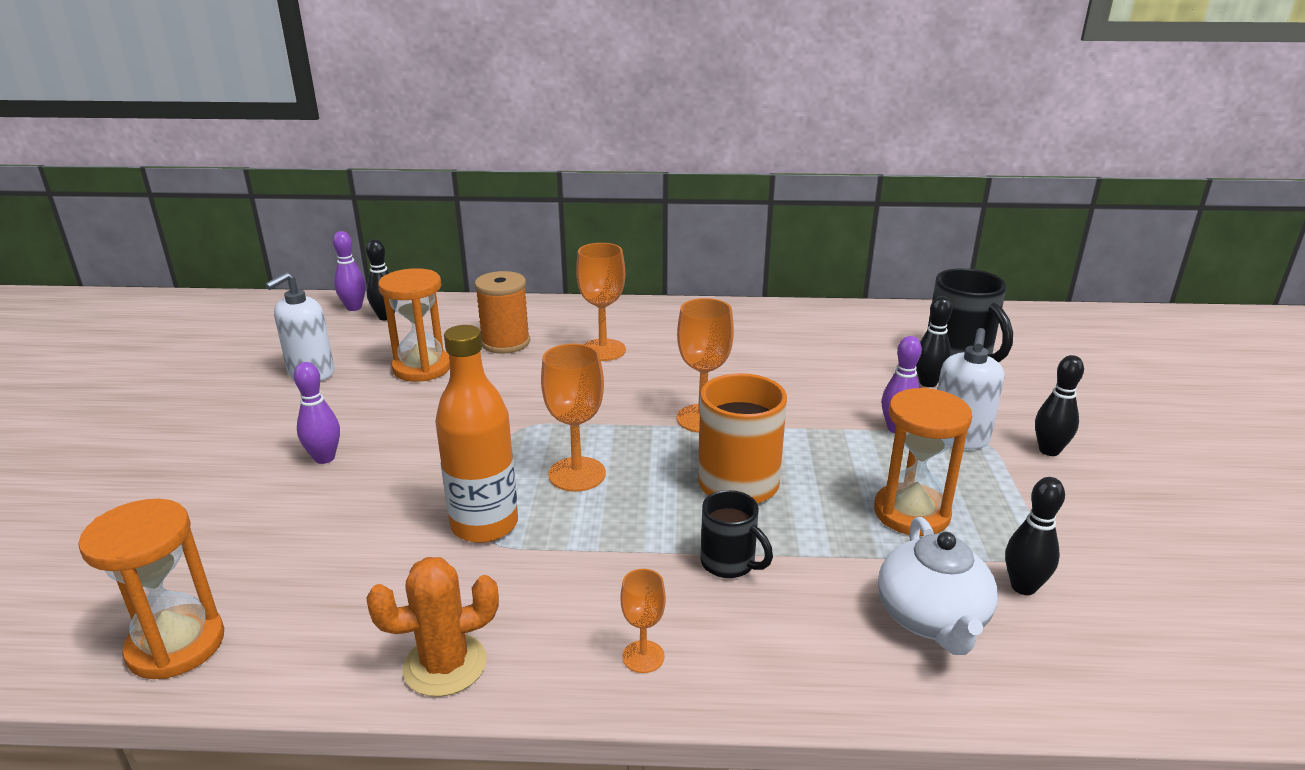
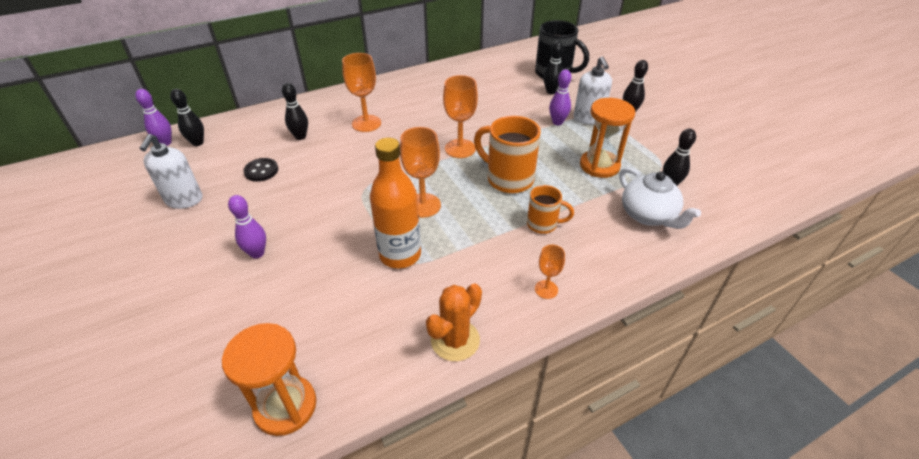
camera: 30 degrees left, 15 degrees up
(422, 368) = (261, 171): orange hourglass -> black button
(505, 342) = (300, 136): orange spool -> black bowling pin
(729, 563) = (543, 224): black mug -> orange mug

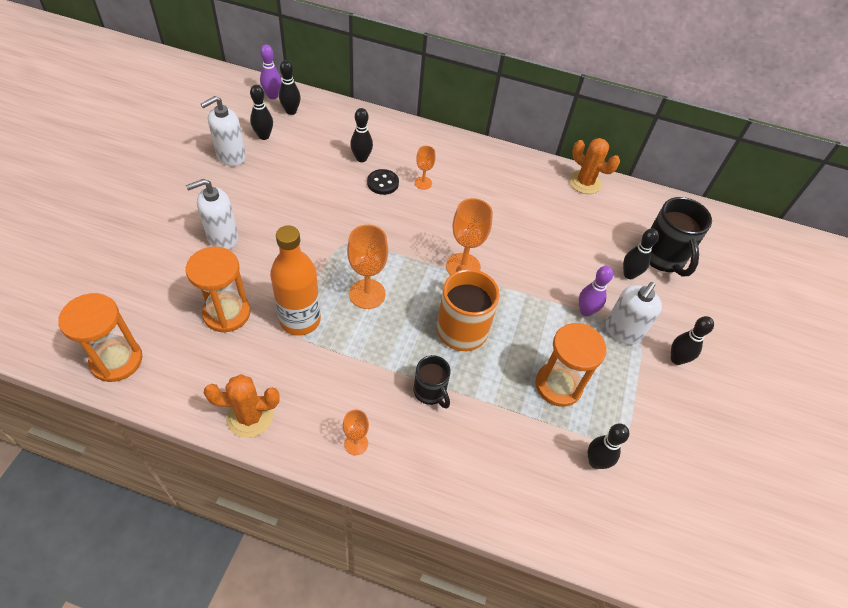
camera: 40 degrees right, 10 degrees up
(196, 170) = (264, 136): none -> black bowling pin
(257, 253) = (222, 237): purple bowling pin -> white soap dispenser
(261, 171) = (301, 170): black button -> black button (383, 183)
(336, 295) = (227, 313): none -> orange hourglass
(366, 123) = (423, 183): orange goblet -> orange goblet, size x0.56
(463, 65) = (585, 182): none -> orange cactus
(543, 224) = (430, 392): orange mug -> black mug
(648, 215) = (528, 468): white teapot -> none

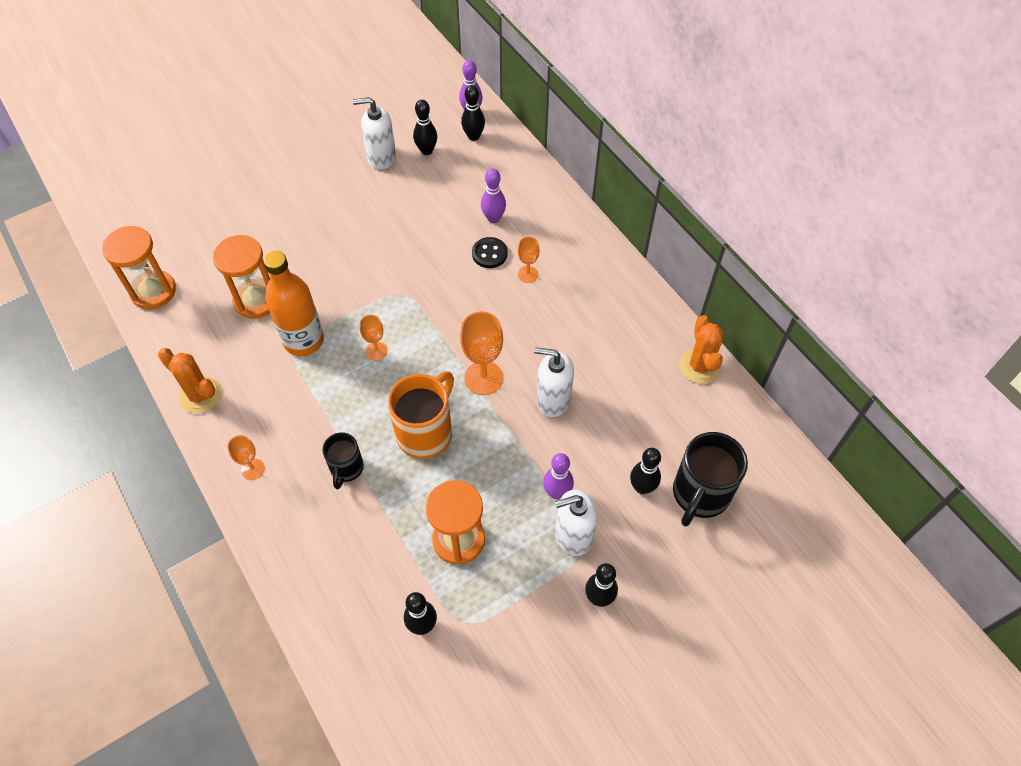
camera: 45 degrees right, 5 degrees up
(222, 237) = (309, 231): white soap dispenser -> white soap dispenser (553, 400)
(361, 158) = (493, 218): black bowling pin -> purple bowling pin
(367, 294) = (376, 351): orange goblet -> orange goblet, size x0.56

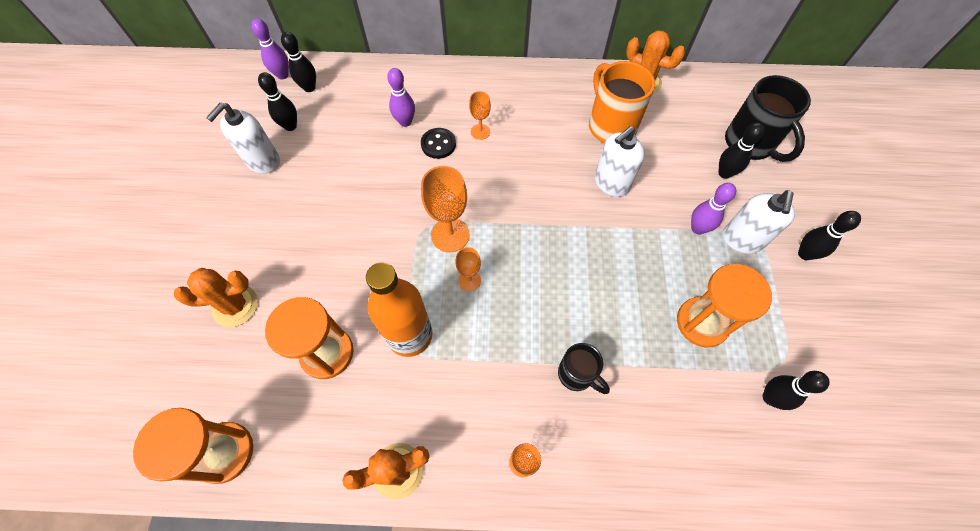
camera: 55 degrees left, 5 degrees up
(255, 225) = (235, 306): none -> orange cactus
(426, 432) = (581, 289): orange mug -> orange mug (610, 126)
(483, 378) = (557, 217): orange goblet -> orange goblet (450, 235)

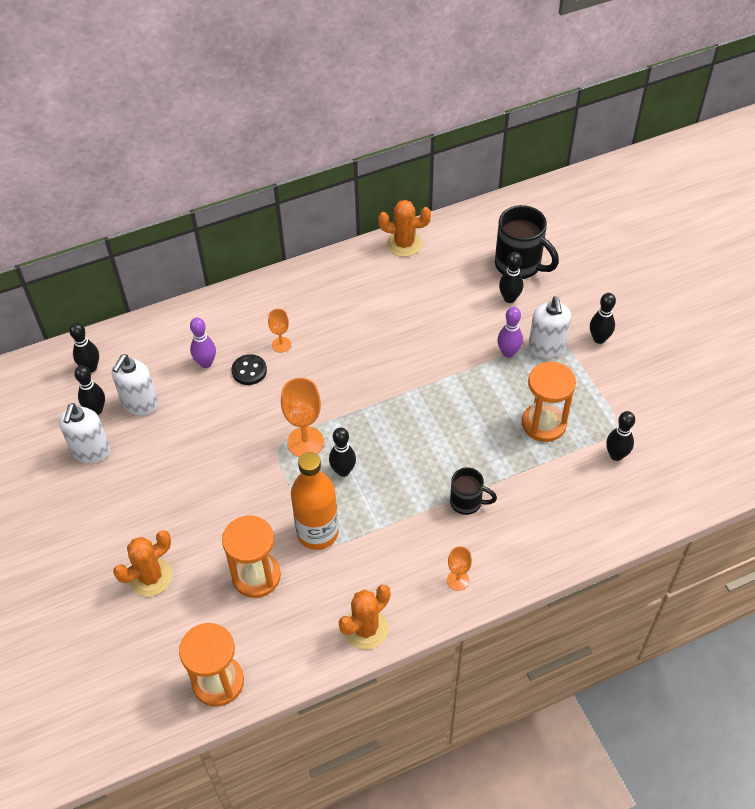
camera: 25 degrees left, 10 degrees down
(282, 75) = (54, 366): purple bowling pin -> none
(469, 280) = (343, 471): orange goblet -> black bowling pin
(610, 126) = (395, 294): orange mug -> none
(611, 183) = (420, 344): white soap dispenser -> white soap dispenser (140, 403)

